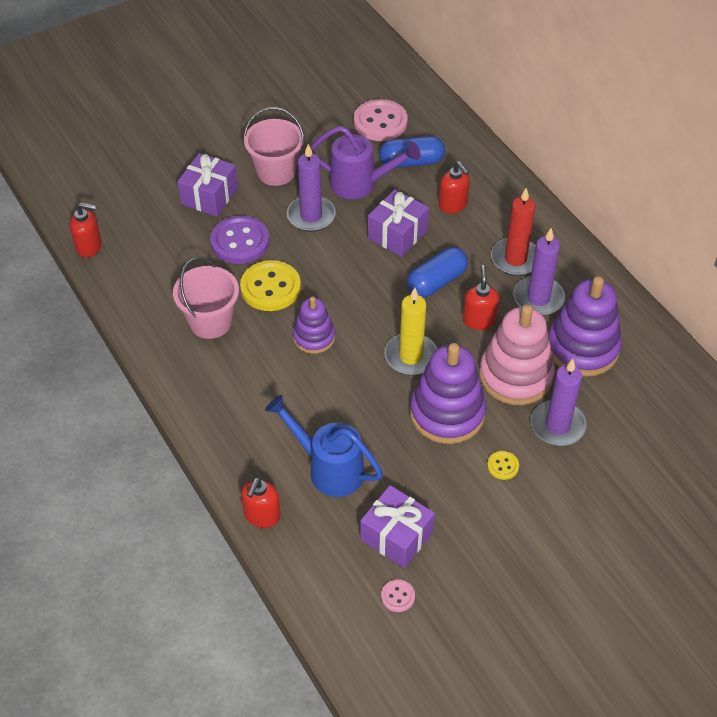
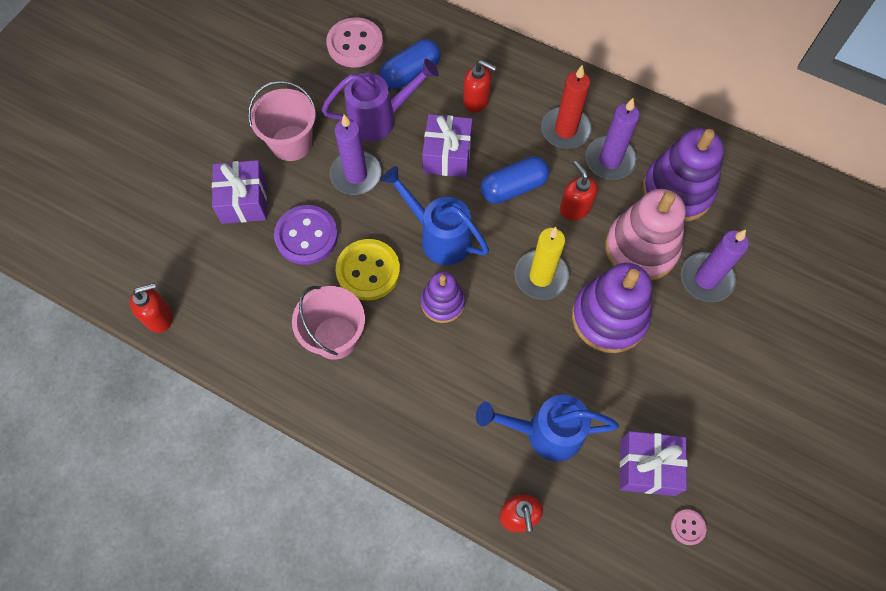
camera: 30 degrees left, 15 degrees up
(346, 289) = (439, 237): none -> blue watering can
(436, 282) = (513, 187): blue capsule -> blue capsule turned 45 degrees clockwise
(503, 466) = (688, 344): yellow button -> none

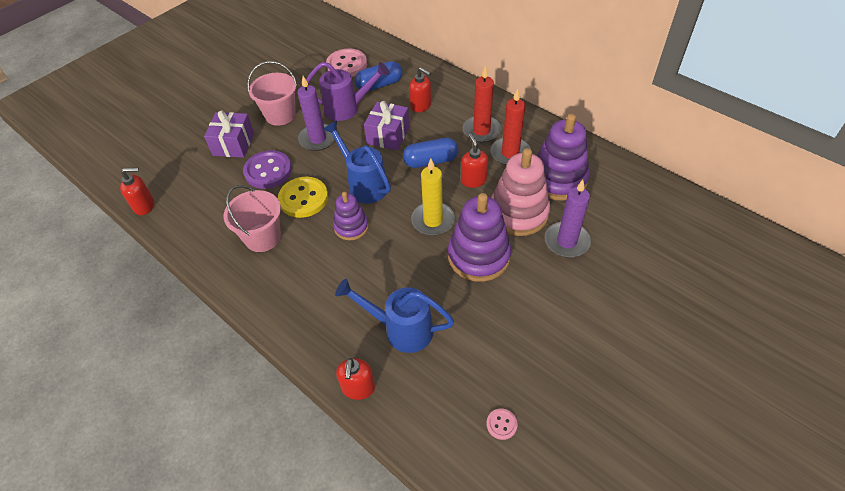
camera: 15 degrees right, 15 degrees down
(610, 160) = (510, 153): purple candle -> red candle
(647, 467) = (479, 370): purple gift -> none

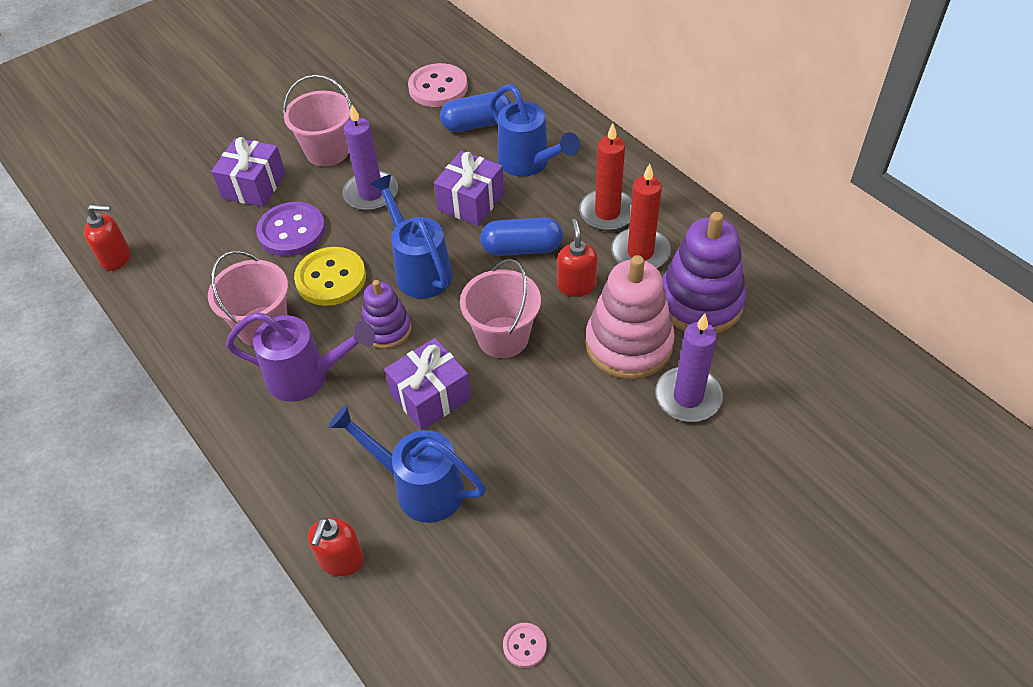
camera: 10 degrees right, 0 degrees up
(347, 108) = (423, 153): purple watering can -> purple watering can (307, 376)
(393, 267) = (430, 396): none -> purple gift
(421, 106) = (529, 163): red soap dispenser -> blue watering can
(433, 220) = (503, 337): yellow candle -> pink bucket
(478, 256) = (555, 399): purple stacking toy -> none

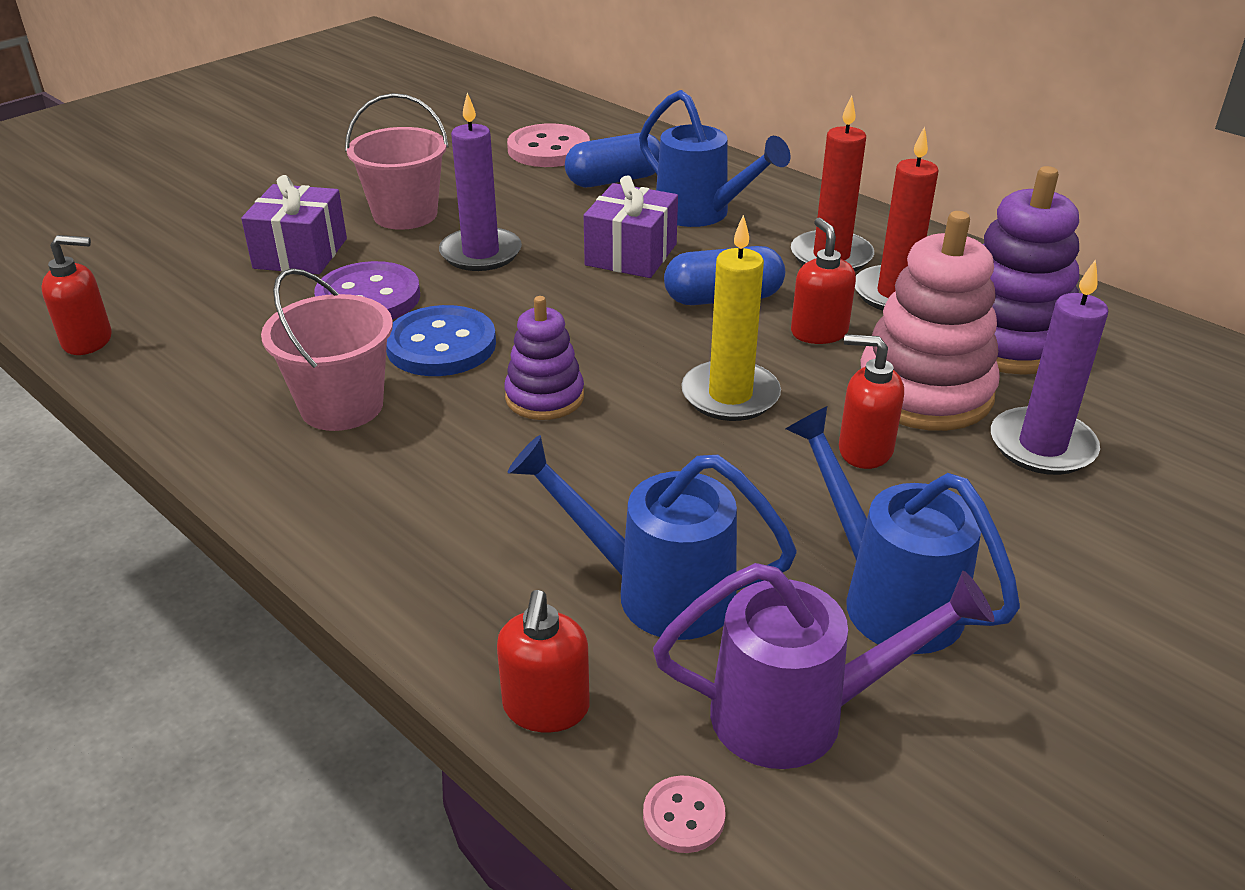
camera: 10 degrees left, 15 degrees down
(307, 376) = (427, 462): purple watering can -> purple watering can (798, 714)
(331, 278) = (441, 345): yellow button -> blue button
(419, 270) = (577, 328): blue watering can -> blue watering can (889, 597)
(430, 396) = (639, 472): purple gift -> none
(503, 337) = (730, 395): pink bucket -> yellow candle
(524, 645) = (923, 810): pink button -> pink button (683, 816)
(574, 390) = (864, 450): none -> red soap dispenser

